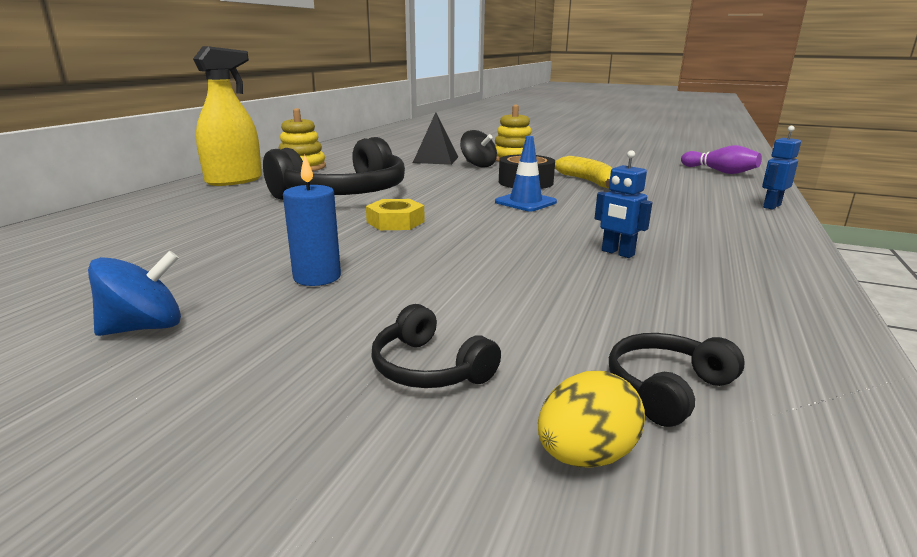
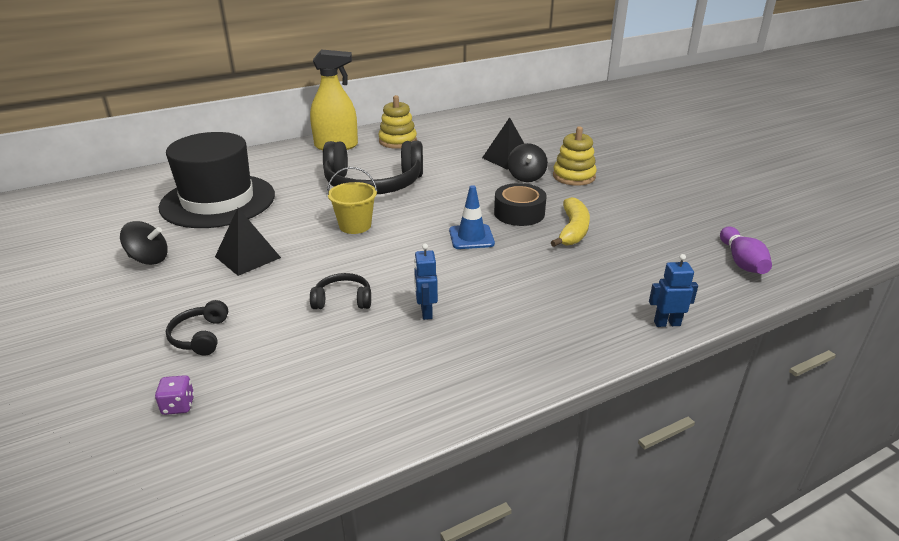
camera: 40 degrees right, 10 degrees up
(144, 327) = (149, 259): blue spinning top -> black spinning top
(152, 247) = (218, 201): none -> black hat
(317, 277) = (248, 257): blue candle -> black pyramid
(395, 222) = (355, 226): yellow nut -> yellow bucket
(585, 455) = (178, 405): yellow egg -> purple dice
(666, 388) = (260, 401): black headphones -> black headphones (343, 300)

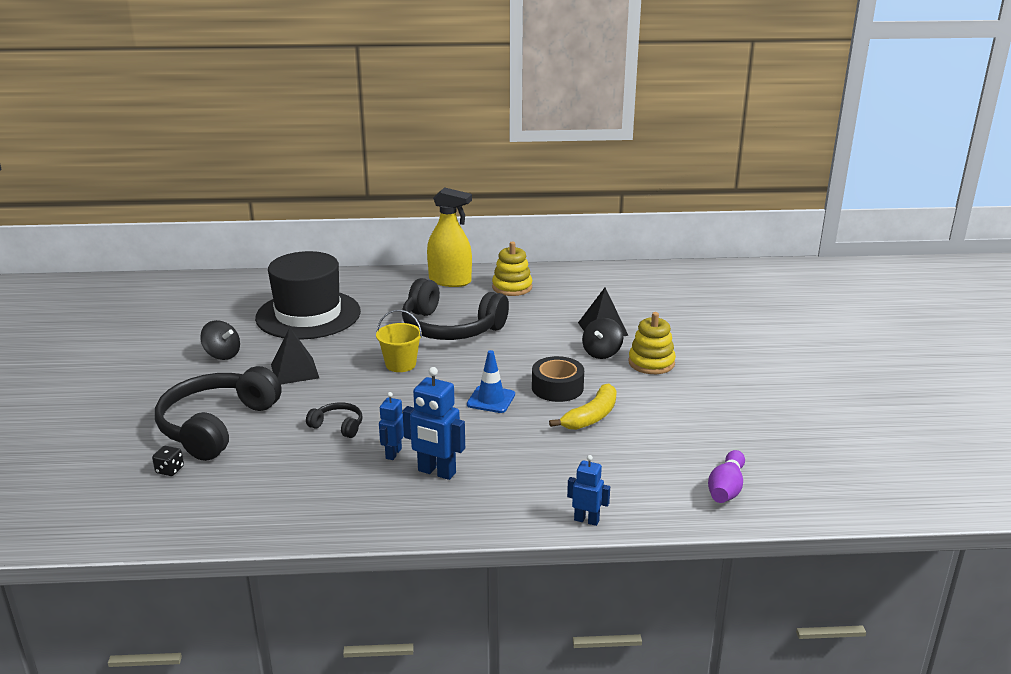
camera: 25 degrees right, 5 degrees down
(178, 405) = (170, 470): purple dice -> black dice
(200, 336) = (216, 425): black headphones -> black headphones, size x2.27
(486, 318) = (436, 472): none -> blue robot

